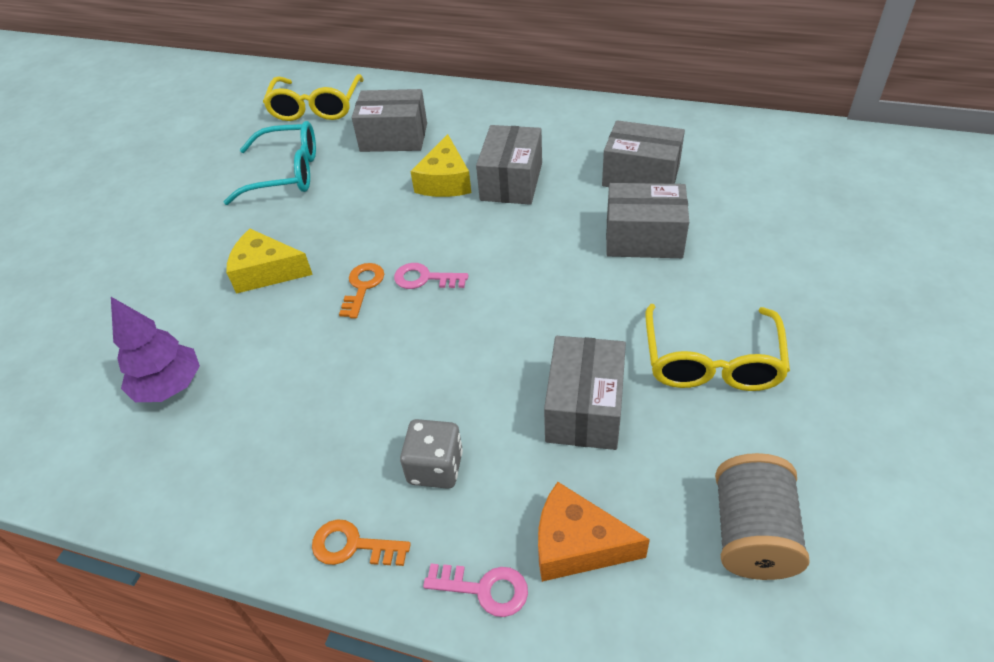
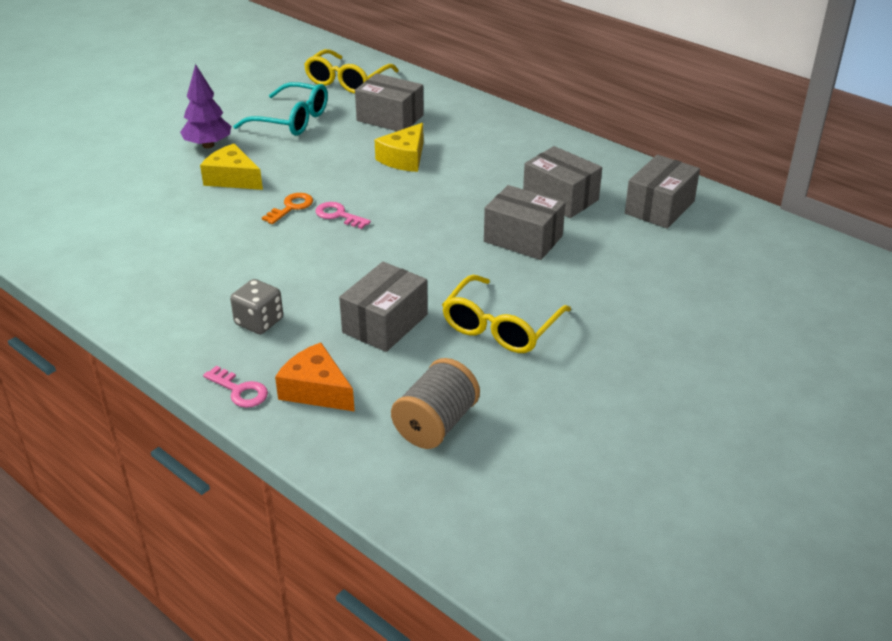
camera: 20 degrees right, 10 degrees down
(170, 386) = (125, 225): purple tree -> purple tree (208, 145)
(352, 546) = (177, 343): orange key -> none
(511, 181) = (454, 173): grey box -> grey box (659, 207)

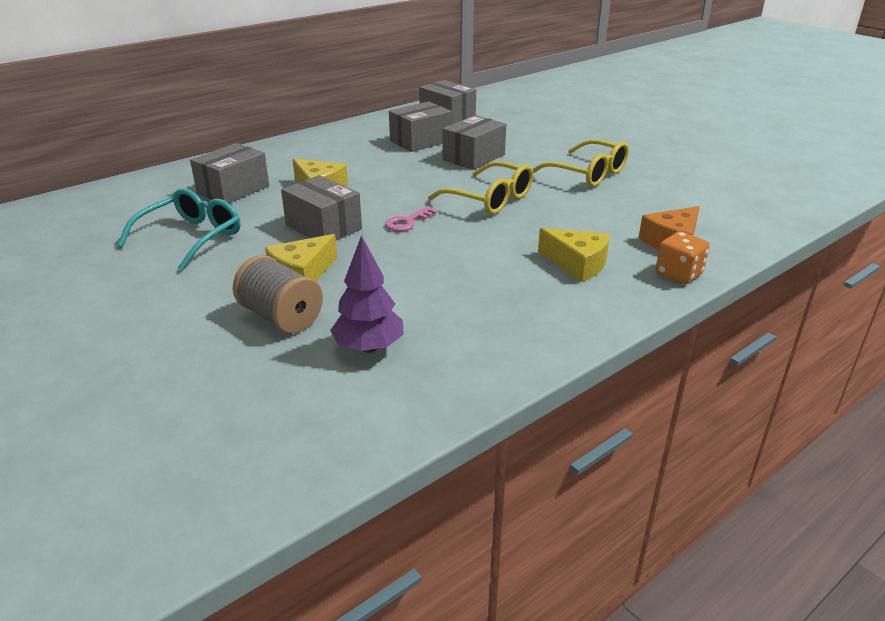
camera: 80 degrees left, 5 degrees down
(208, 145) = (208, 289): purple tree -> purple tree (369, 347)
(240, 391) = (678, 274): pink key -> orange dice
(259, 322) = (577, 264): grey dice -> yellow cheese
(291, 207) = (381, 243): orange key -> none
(347, 81) = (126, 205): yellow glasses -> yellow glasses (490, 199)
(385, 323) = (582, 212): grey box -> grey box (323, 227)
(436, 424) = (702, 202): grey spool -> grey spool (281, 317)

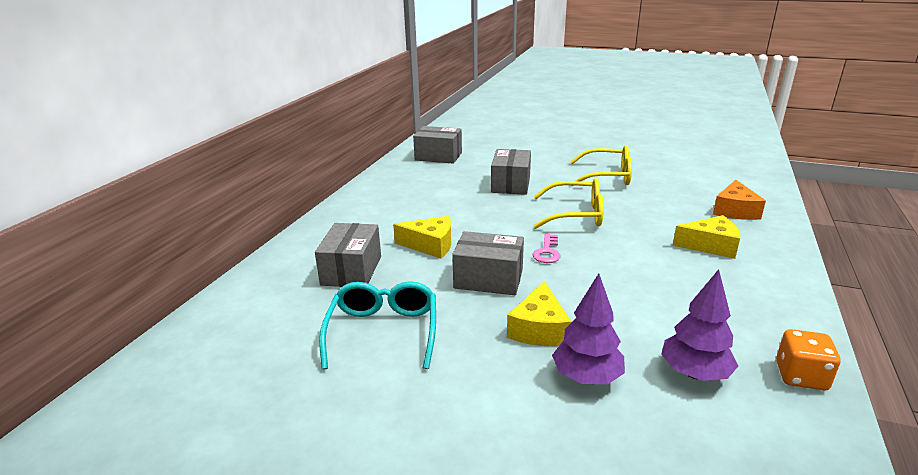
camera: 30 degrees left, 5 degrees down
(281, 317) = (586, 377): grey spool -> purple tree
(420, 141) = (449, 181): grey box -> none
(678, 274) = (776, 232): orange dice -> orange dice (801, 376)

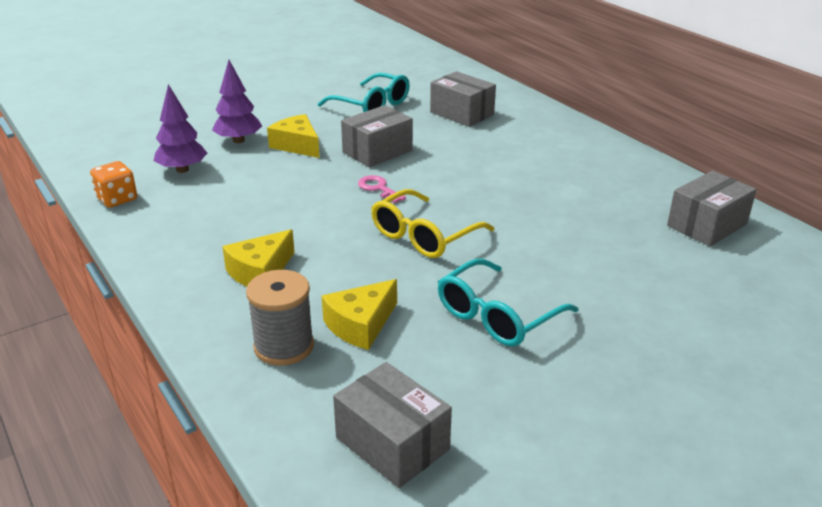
camera: 125 degrees right, 5 degrees up
(430, 245) = (461, 148): yellow cheese -> yellow cheese (361, 325)
(511, 184) = (551, 235): grey box -> grey box (392, 444)
(607, 176) = (497, 316): yellow glasses -> turquoise glasses
(735, 210) = (284, 346): orange cheese -> grey spool

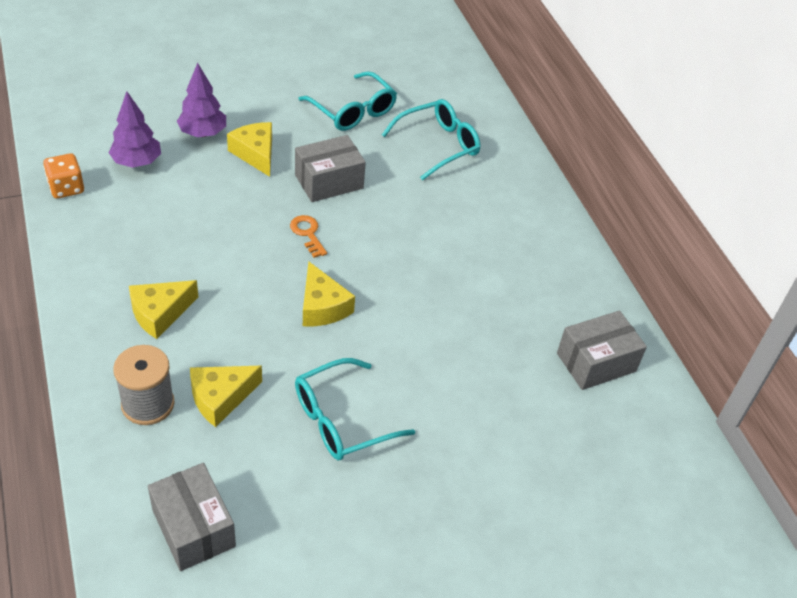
camera: 10 degrees right, 15 degrees up
(378, 188) = (307, 233): pink key -> orange key
(424, 236) = (322, 306): yellow glasses -> yellow cheese
(462, 113) = (438, 145): grey box -> turquoise glasses

